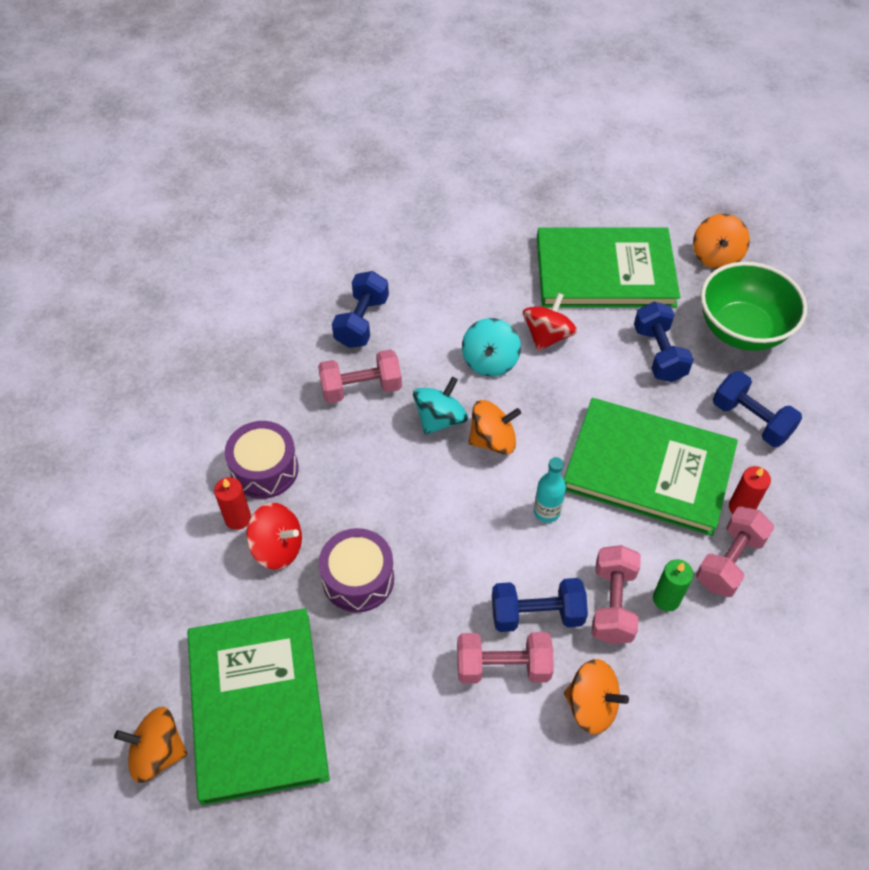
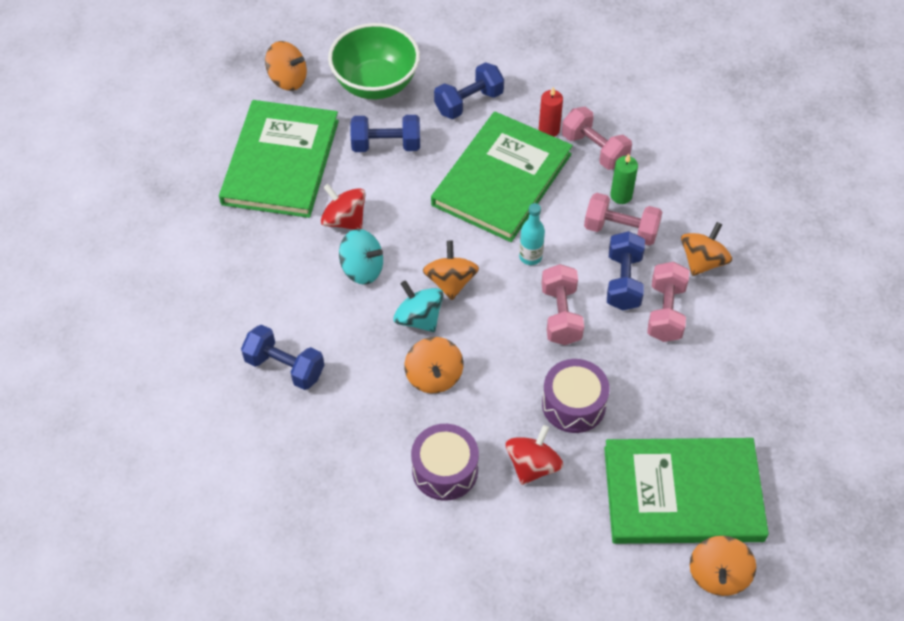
camera: 80 degrees left, 0 degrees up
(238, 518) = (495, 497): red candle -> none
(361, 388) = (368, 378): pink dumbbell -> pink dumbbell (560, 315)
(372, 443) = (434, 376): none -> orange spinning top

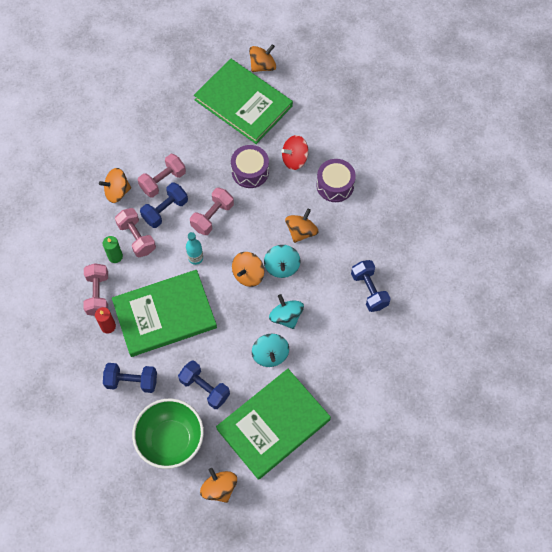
camera: 140 degrees left, 10 degrees up
(344, 220) = (270, 355): red spinning top -> turquoise spinning top

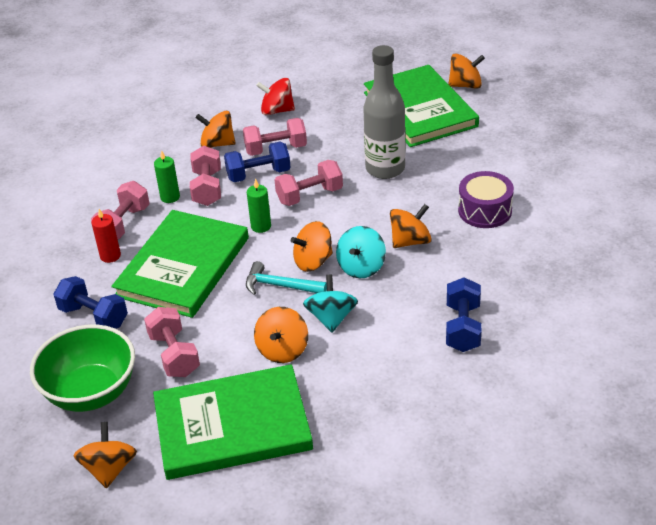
camera: 30 degrees right, 25 degrees down
(164, 315) = (183, 267): green book -> green book turned 75 degrees counterclockwise
(195, 258) = (261, 226): turquoise bottle -> green candle
(205, 388) = (174, 355): blue dumbbell -> pink dumbbell
(239, 304) = (280, 286): none -> turquoise hammer
(250, 171) = (385, 169): purple drum -> grey bottle
(270, 355) = (282, 350): turquoise spinning top -> orange spinning top
(294, 159) = (448, 173): red spinning top -> red spinning top (277, 111)

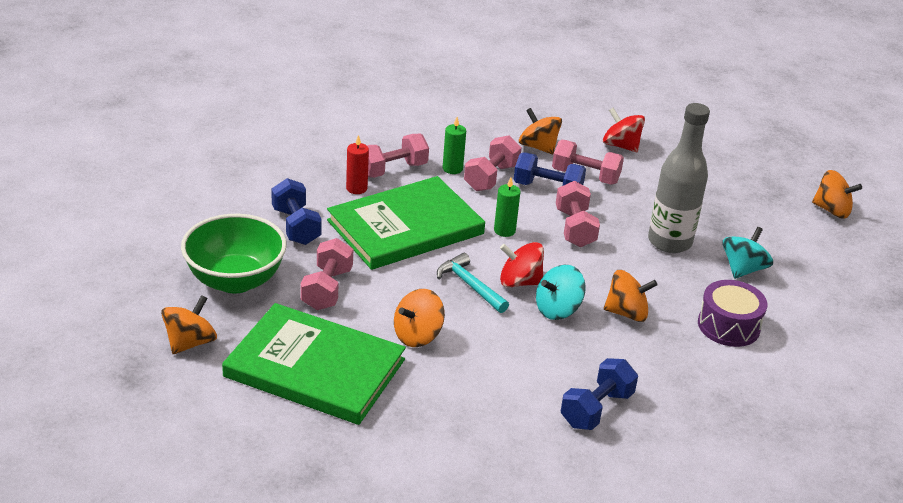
camera: 30 degrees right, 5 degrees down
(309, 195) = (575, 228): pink dumbbell -> pink dumbbell turned 75 degrees clockwise
(313, 261) = (519, 282): orange spinning top -> red spinning top
(331, 318) = (486, 334): turquoise spinning top -> turquoise spinning top (743, 269)
(420, 109) = (761, 209): green book -> none

